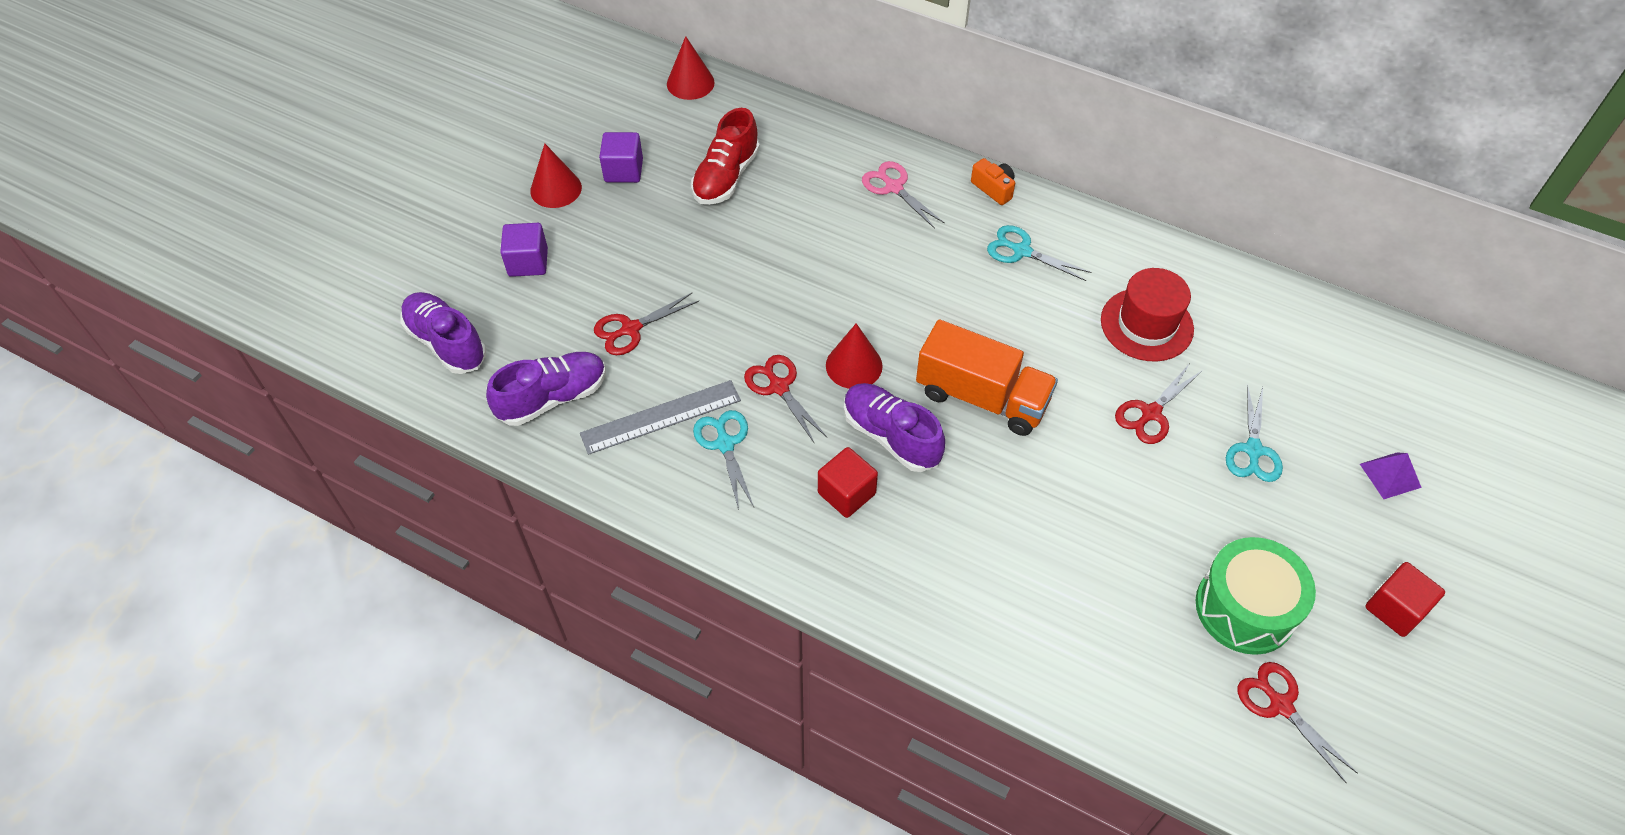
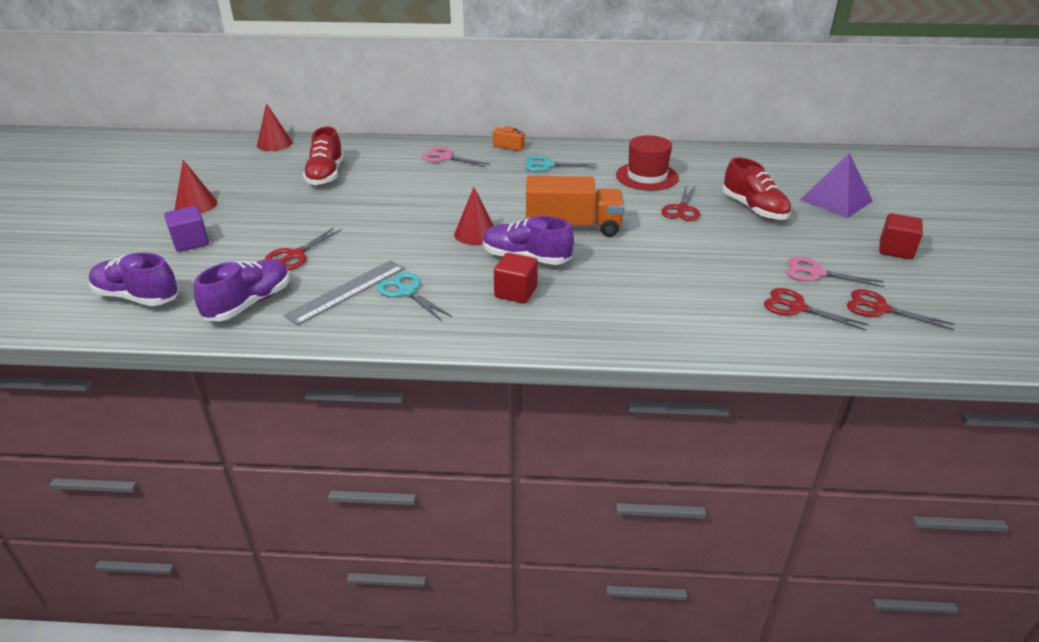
camera: 25 degrees left, 20 degrees down
(623, 170) = (246, 187): purple cube -> none
(779, 387) = (428, 255): red scissors -> red scissors (796, 307)
(1245, 608) = (816, 273): green drum -> pink scissors
(1253, 450) = (754, 209): turquoise scissors -> red shoe
(1390, 475) = (836, 200): purple pyramid -> purple pyramid, size x1.80

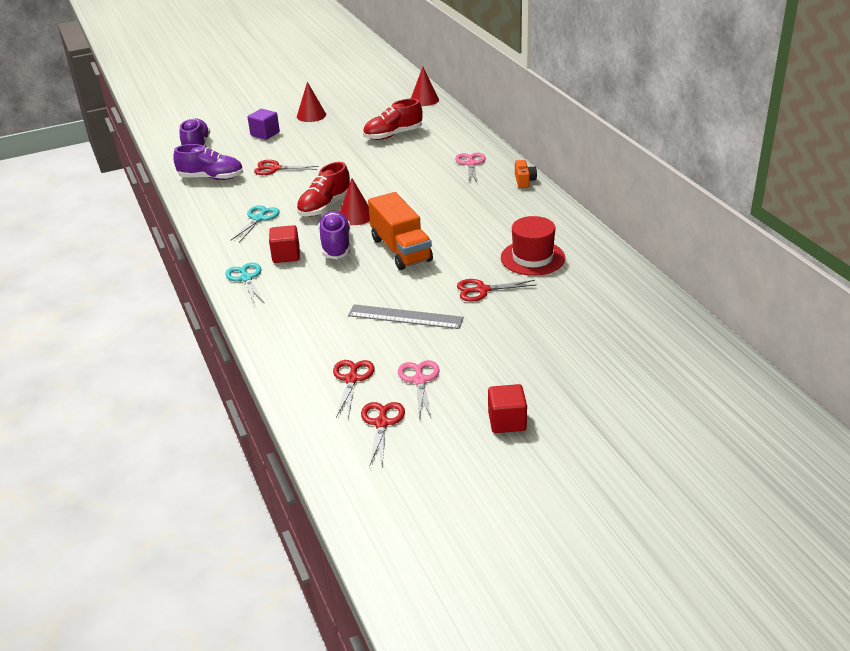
camera: 65 degrees right, 0 degrees up
(346, 291) = (245, 200): grey ruler -> grey ruler (405, 317)
(547, 165) = (504, 208): turquoise scissors -> turquoise scissors (246, 278)
(754, 209) = (519, 326): red shoe -> red shoe (325, 206)
(836, 200) = (590, 371): purple pyramid -> none

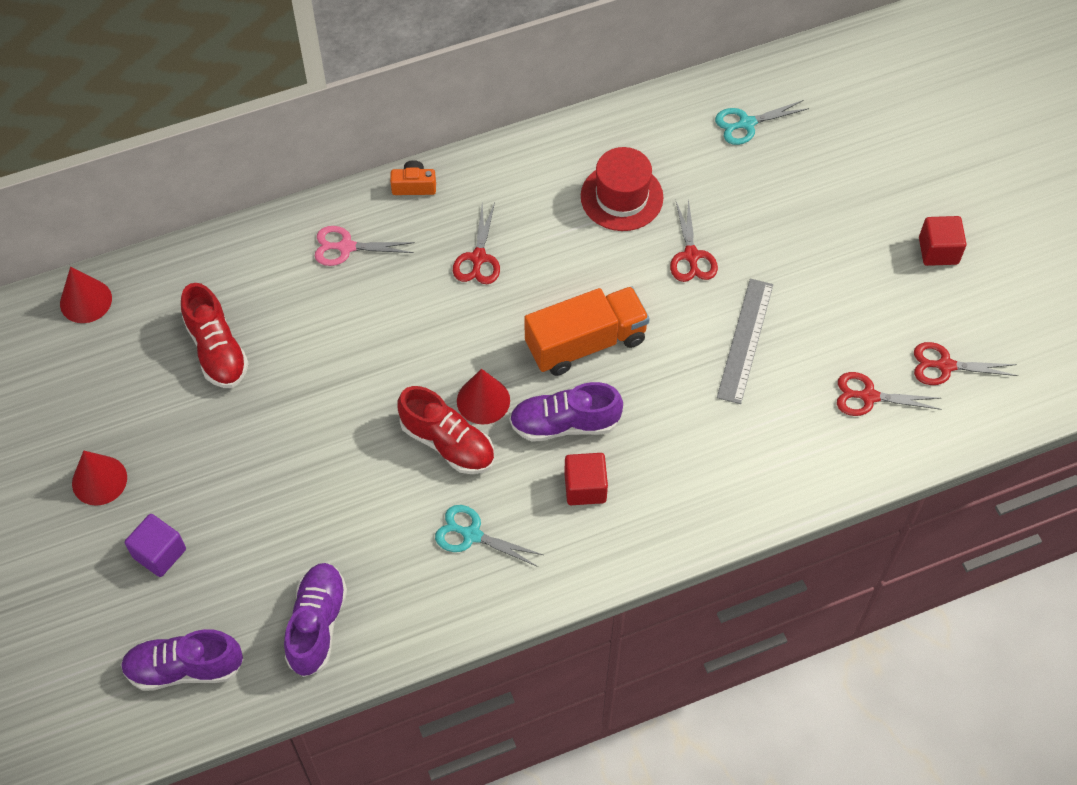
camera: 90 degrees left, 25 degrees up
(246, 278) = (642, 535): turquoise scissors -> turquoise scissors (746, 123)
(275, 168) = (303, 525): red scissors -> red scissors (478, 258)
(419, 380) = (870, 328): pink scissors -> none

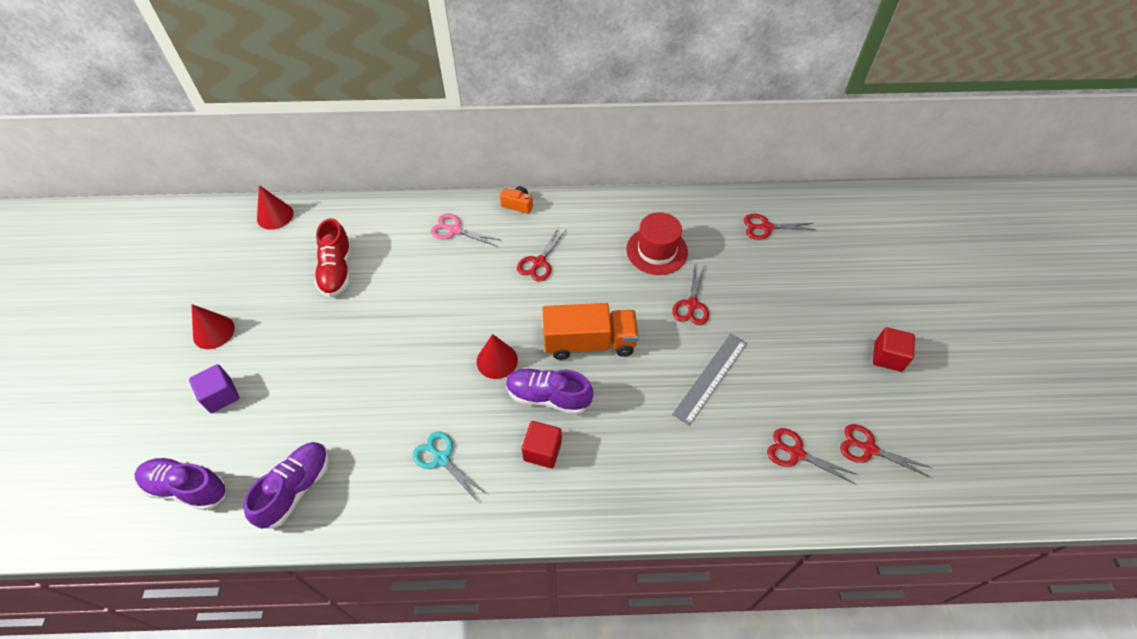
camera: 20 degrees right, 5 degrees down
(447, 443) = (457, 383): red shoe -> none
(746, 123) = (766, 227): turquoise scissors -> red scissors

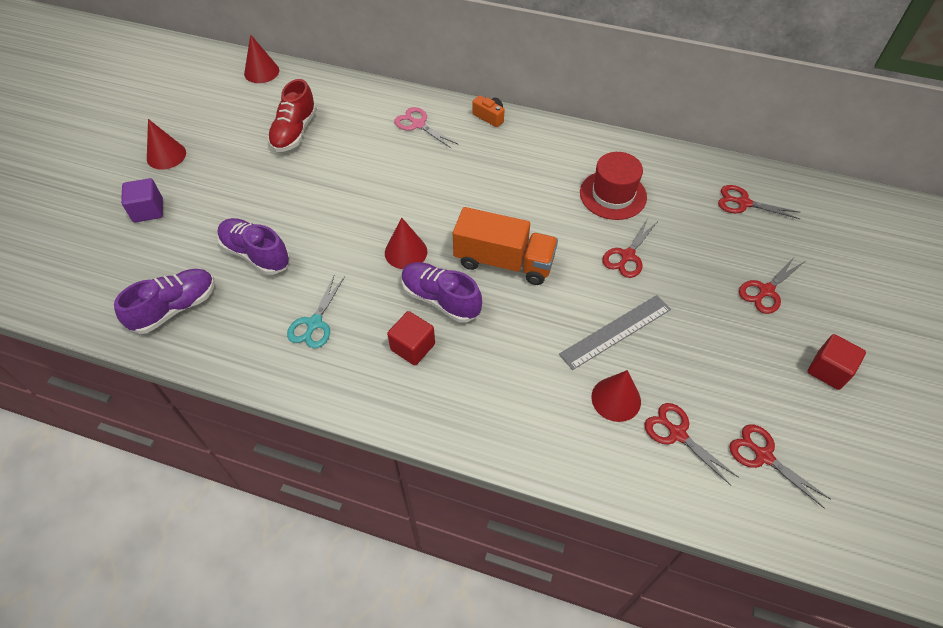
camera: 20 degrees right, 0 degrees up
(187, 488) = (86, 278): purple shoe -> purple shoe (256, 254)
(441, 458) = (314, 323): turquoise scissors -> turquoise scissors turned 135 degrees counterclockwise
(539, 262) = (487, 174): red scissors -> red scissors (766, 291)
(735, 439) = (616, 399): none -> red cone

